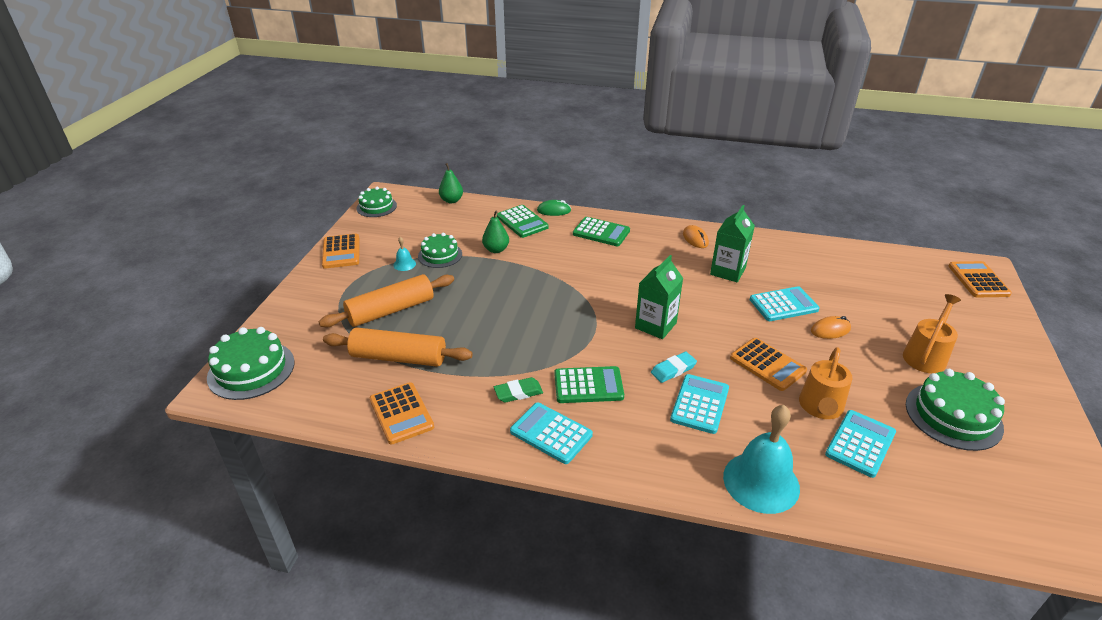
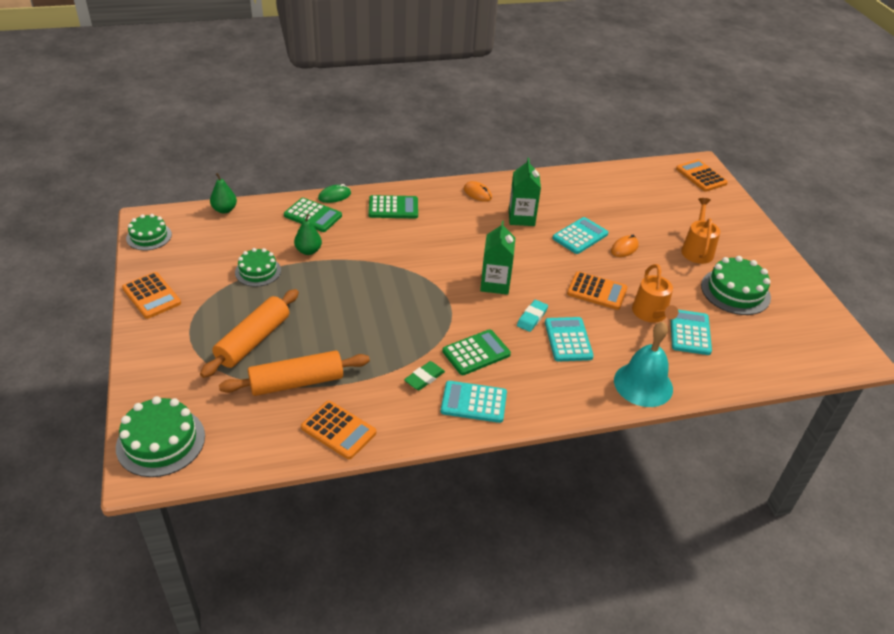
camera: 30 degrees left, 5 degrees up
(404, 264) = (229, 290): turquoise bell -> none

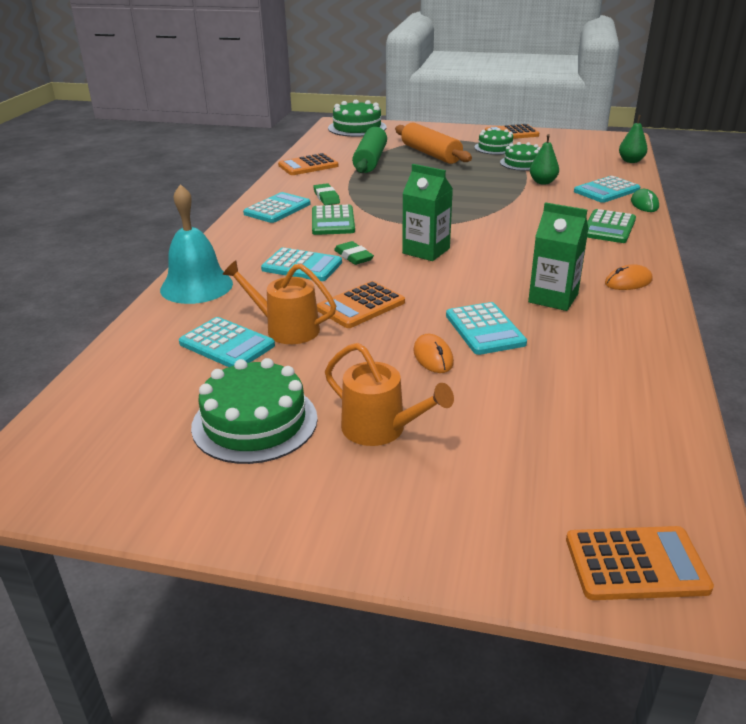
camera: 120 degrees right, 10 degrees down
(149, 236) = (596, 137): green cake -> green cake (495, 148)
(296, 382) = (370, 160): orange rolling pin -> green rolling pin
(313, 216) = (606, 190): green calculator -> turquoise calculator
(532, 318) = (353, 256): turquoise eraser -> green eraser

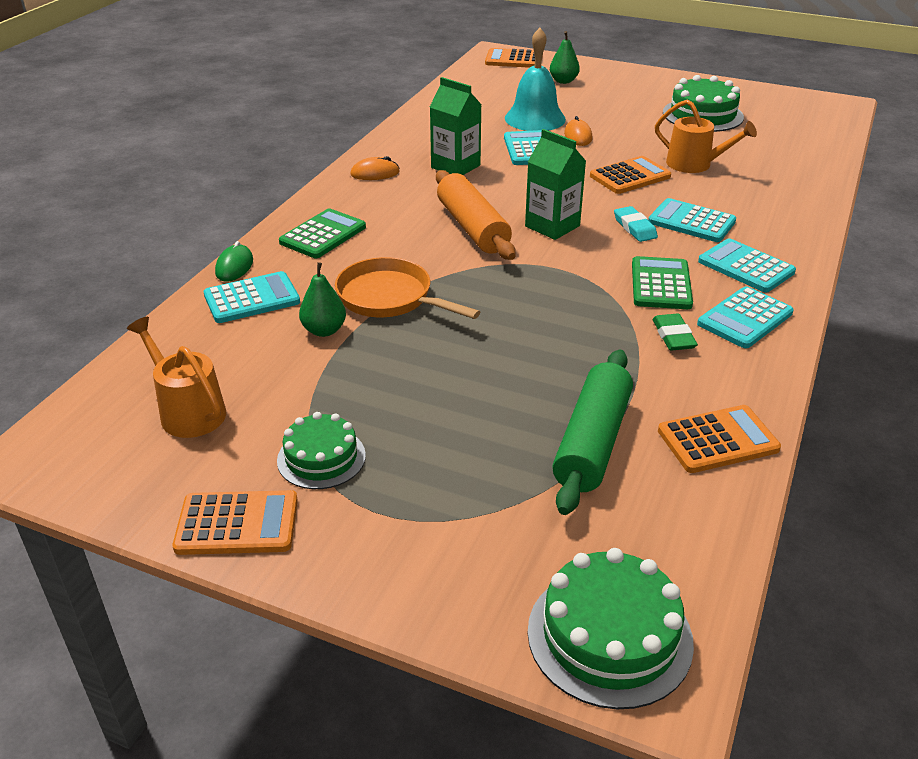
camera: 170 degrees left, 5 degrees up
(196, 286) = (796, 210): turquoise bell -> turquoise bell (535, 118)
(227, 344) = (741, 158): turquoise calculator -> turquoise calculator (746, 267)
(353, 256) = (634, 228): green eraser -> turquoise eraser
(380, 429) = (622, 106): orange watering can -> orange watering can (188, 411)
(431, 154) = (464, 451): orange rolling pin -> orange rolling pin (472, 227)
(518, 198) = (390, 298): none -> orange pan
(522, 163) = (313, 390): green cake -> none
(631, 161) = (123, 370): green pear -> green pear (563, 81)

